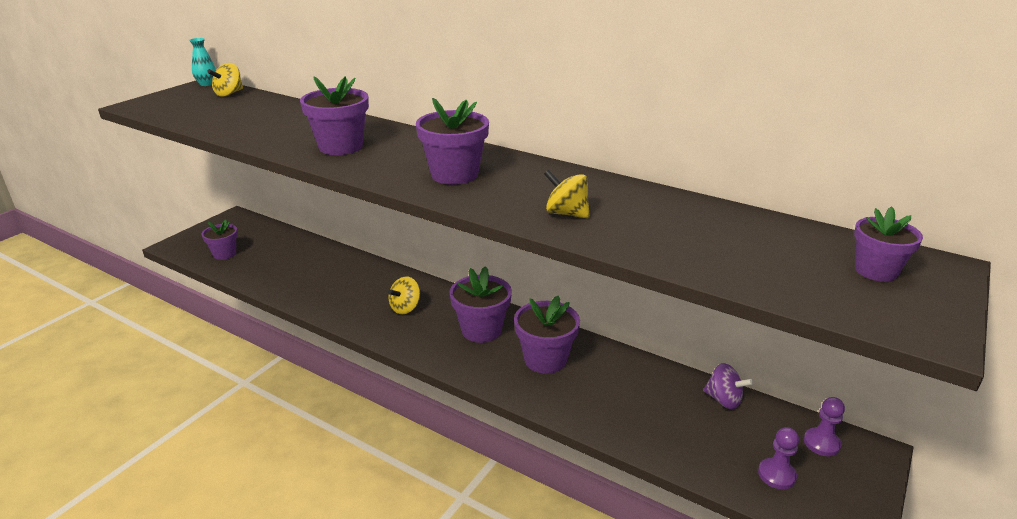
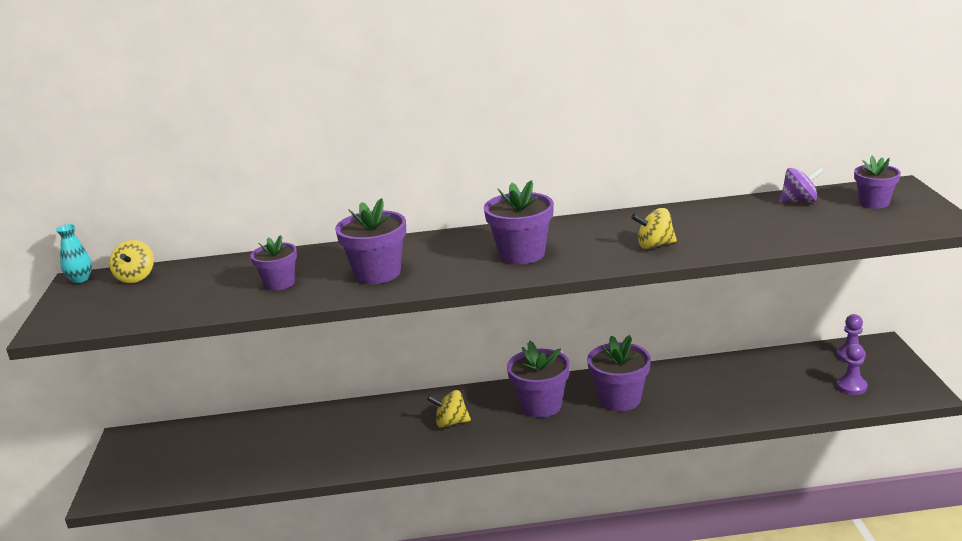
camera: 35 degrees left, 5 degrees down
(224, 254) = (182, 473): purple flower pot -> purple flower pot (279, 283)
(405, 308) = (451, 423): yellow spinning top -> yellow spinning top turned 90 degrees clockwise
(723, 400) = (767, 361): purple spinning top -> purple spinning top (799, 201)

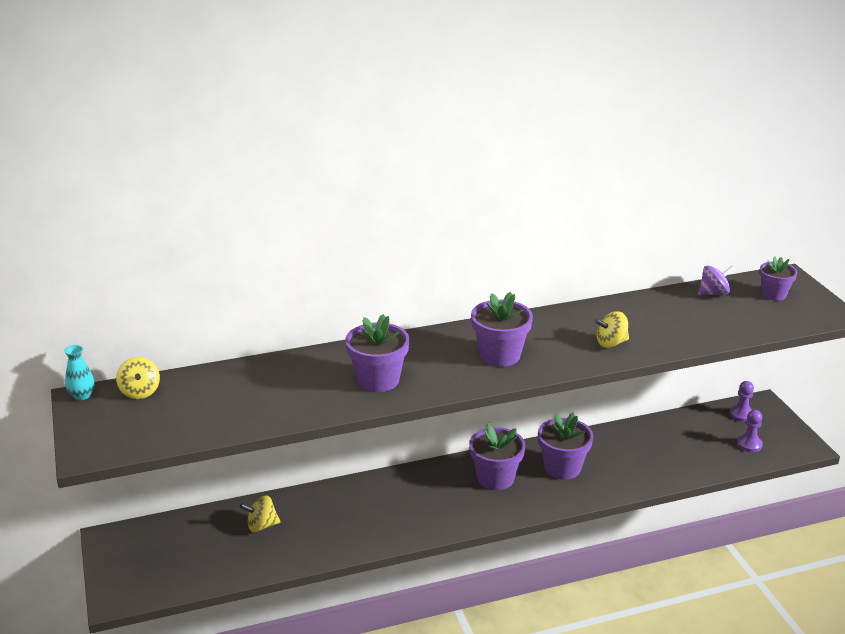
camera: 15 degrees left, 5 degrees up
(279, 283) = (290, 394): purple flower pot -> none
(451, 423) = (421, 500): yellow spinning top -> yellow spinning top (261, 525)

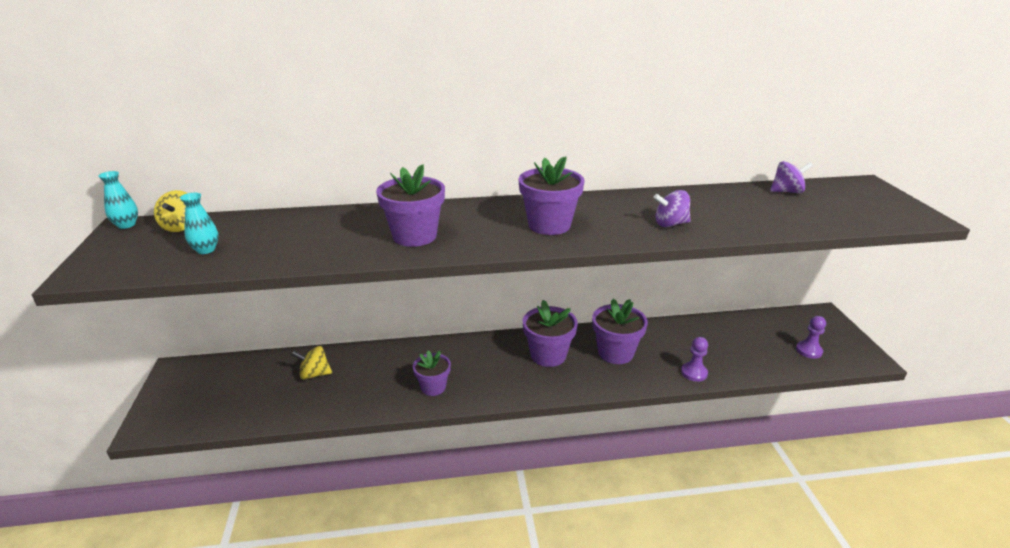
camera: 10 degrees right, 0 degrees up
(186, 415) = (206, 250): none -> turquoise vase
(611, 343) = (670, 224): yellow spinning top -> purple spinning top
(741, 415) = (801, 322): purple pawn -> purple pawn (694, 373)
(774, 294) = (852, 196): purple flower pot -> purple flower pot (433, 387)

